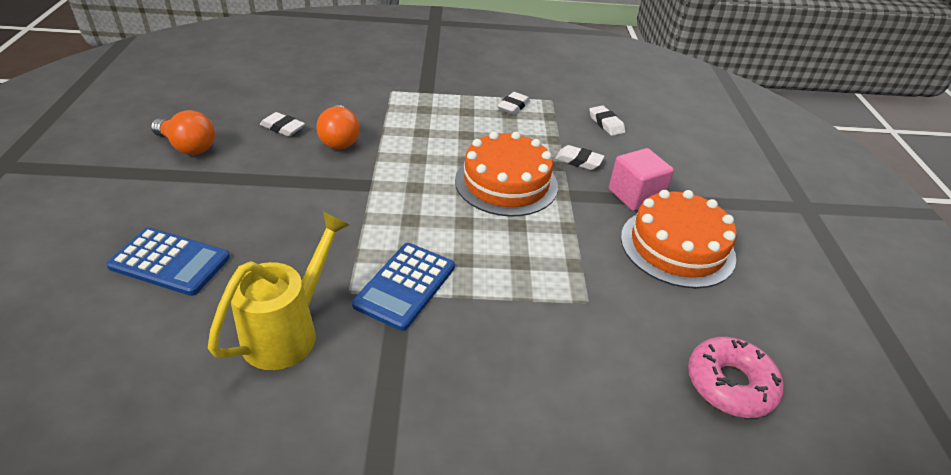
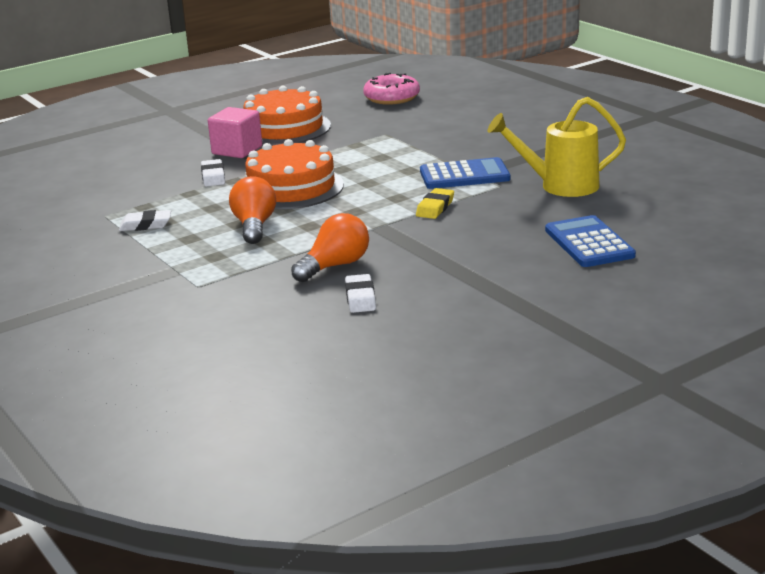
camera: 120 degrees left, 15 degrees down
(188, 147) = (469, 319): orange light bulb -> orange light bulb (254, 226)
(362, 227) = (435, 208): none -> yellow eraser
(606, 124) = (125, 185): white eraser -> none

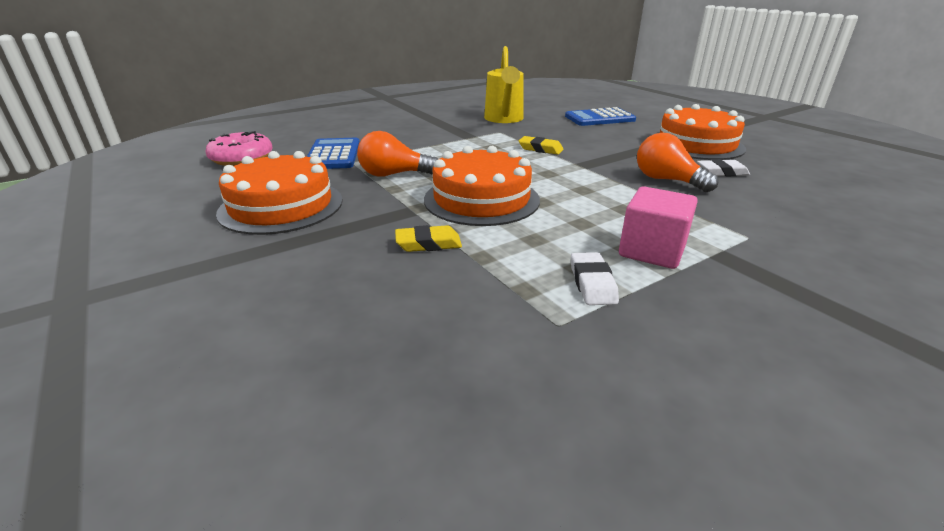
camera: 90 degrees left, 5 degrees up
(213, 177) = (428, 244): white eraser -> yellow eraser
(237, 150) = (338, 232): pink cube -> pink cube (651, 251)
(254, 226) = (586, 214): orange light bulb -> orange light bulb (394, 174)
(464, 175) = (473, 140): blue calculator -> blue calculator (333, 155)
(470, 297) = (696, 144): none -> orange cake

